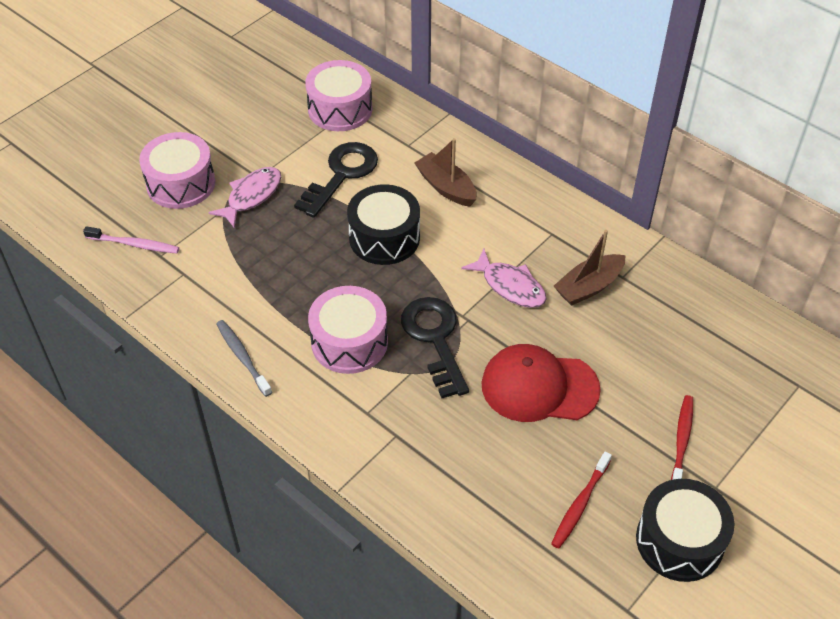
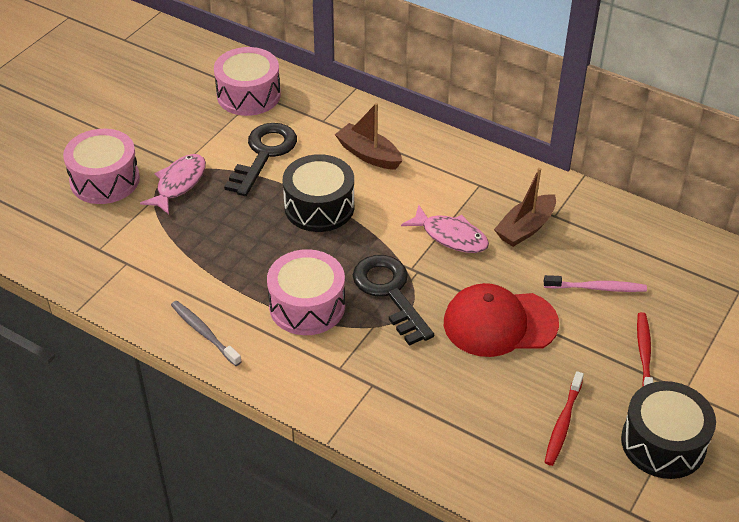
camera: 10 degrees left, 5 degrees down
(134, 244) = (70, 242): pink toothbrush -> pink toothbrush (597, 288)

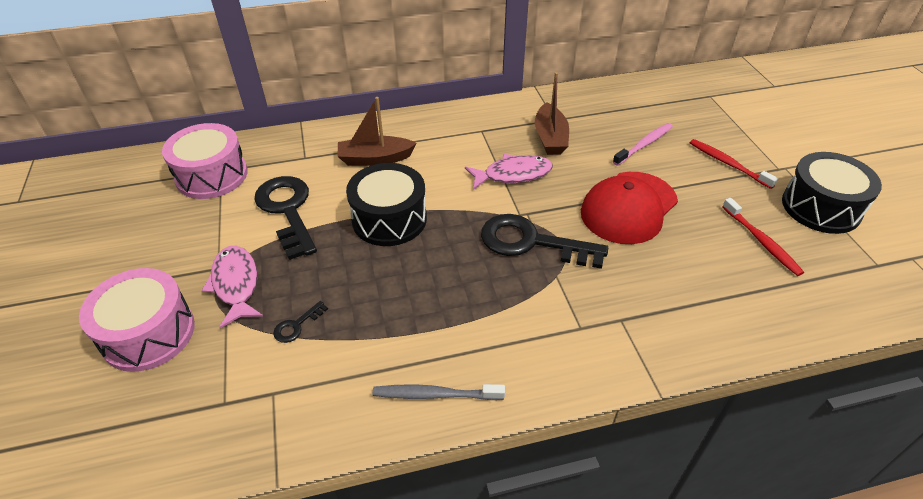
camera: 45 degrees left, 0 degrees up
(181, 235) = (297, 325): none -> black key
(307, 306) = (487, 300): pink drum -> none

